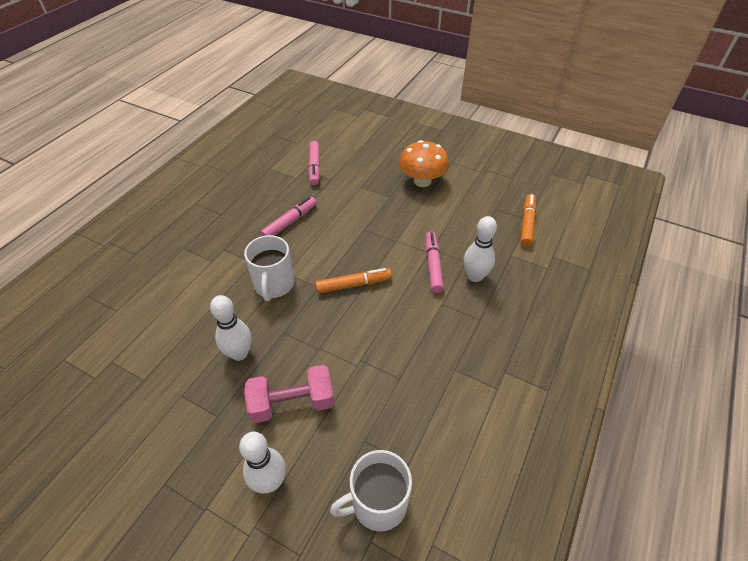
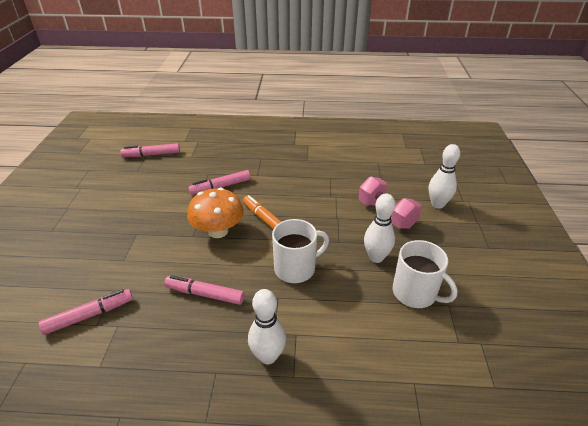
camera: 115 degrees left, 10 degrees down
(378, 503) = (406, 166): white mug -> white mug (415, 293)
(422, 181) = (104, 219): orange mushroom -> orange mushroom (218, 231)
(475, 276) = (222, 167): white bowling pin -> white bowling pin (268, 356)
(527, 223) = (151, 155): orange marker -> pink marker

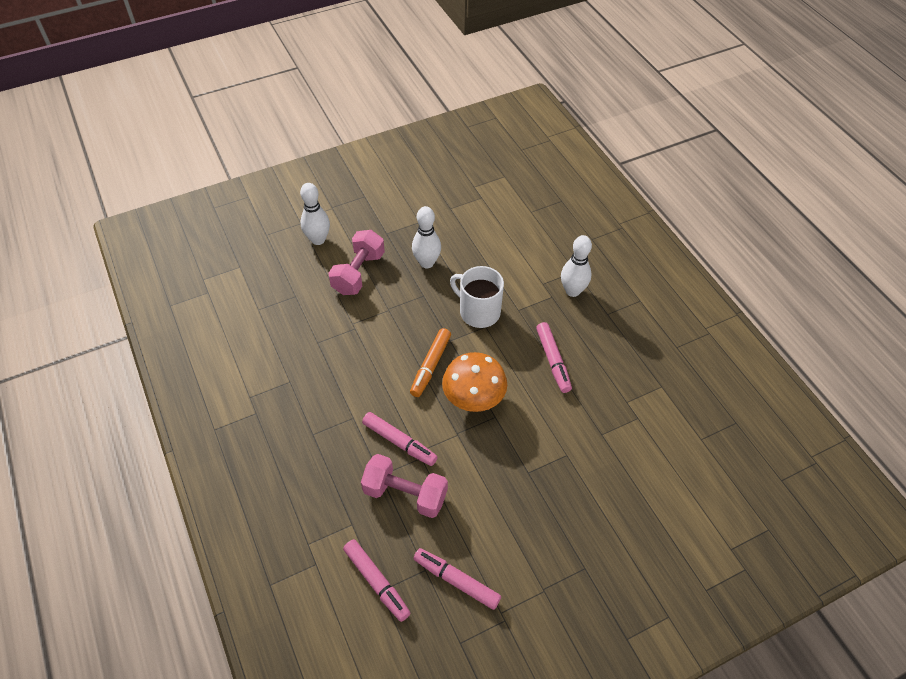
camera: 120 degrees left, 15 degrees up
(89, 315) = (635, 430): pink marker -> pink marker (456, 581)
(185, 178) = (405, 494): none -> pink dumbbell
(415, 293) = (451, 228): white mug -> none

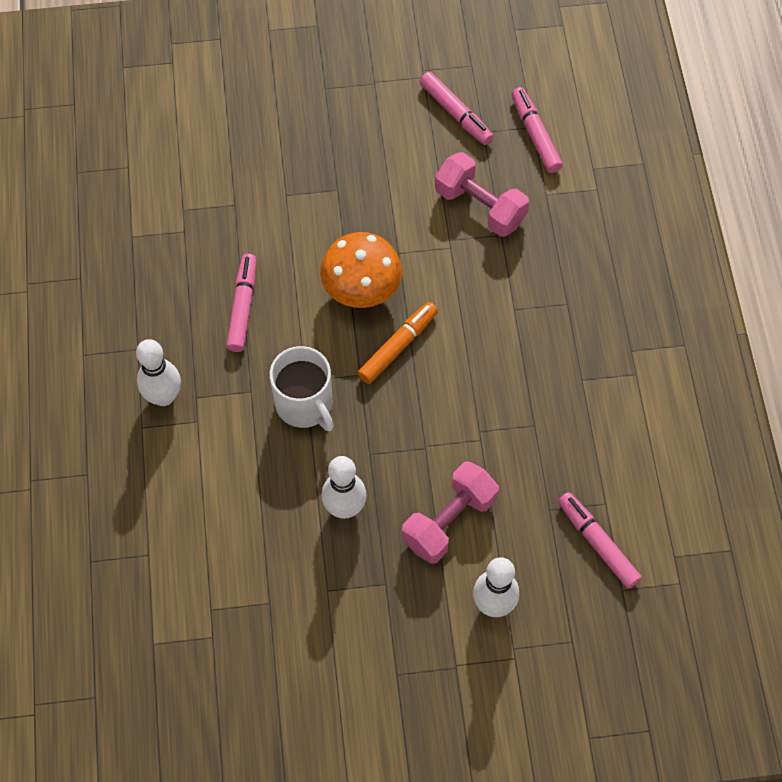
camera: 160 degrees left, 10 degrees up
(399, 442) = (468, 263): pink marker -> pink marker (597, 543)

